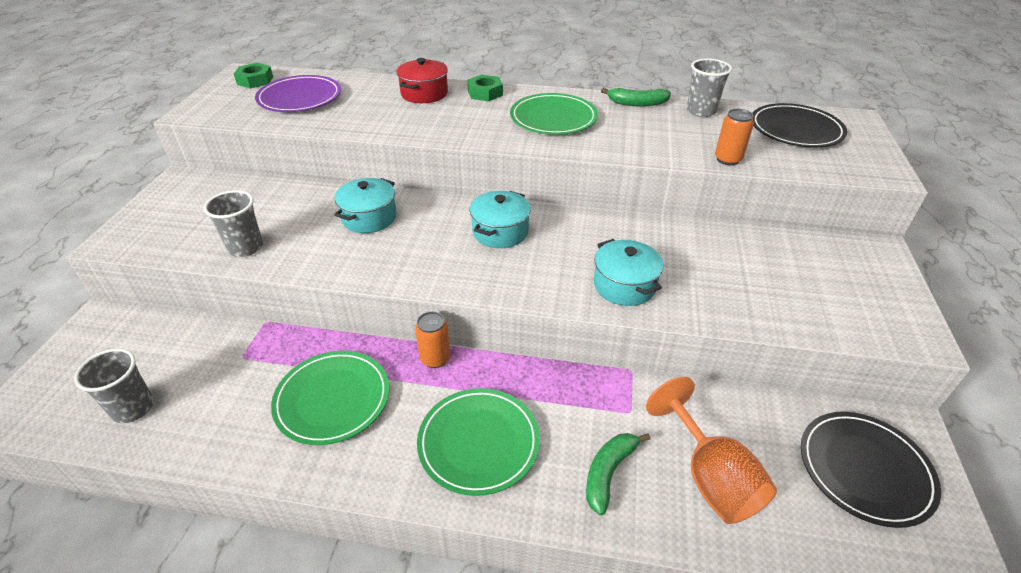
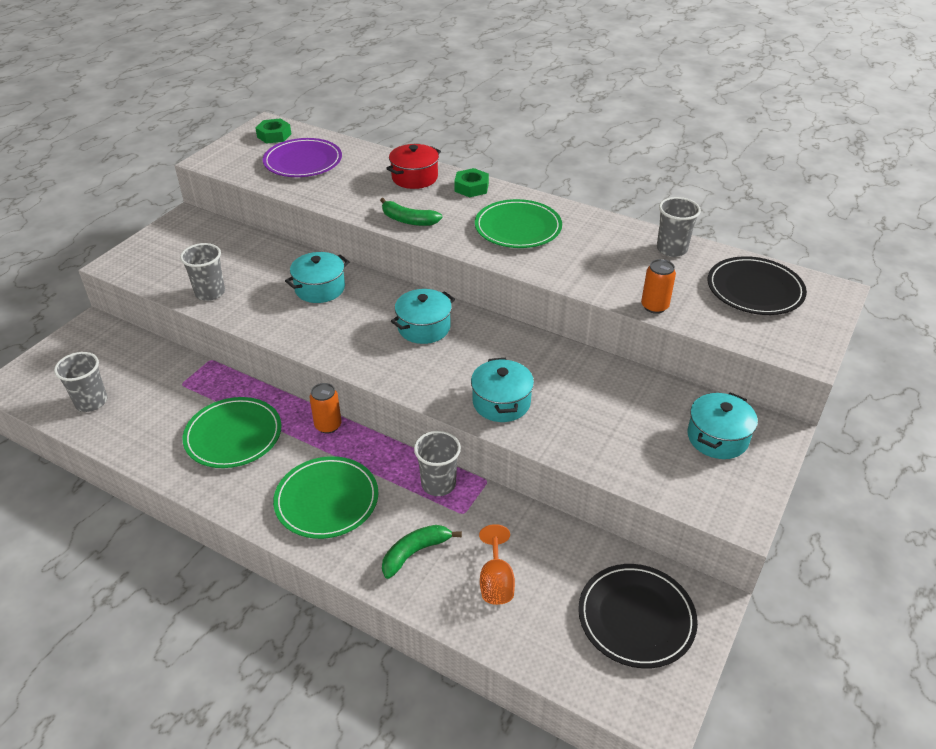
camera: 20 degrees right, 0 degrees up
(586, 388) = (438, 484): none -> grey cup
(637, 103) = (612, 228): green banana -> green banana (408, 220)
(710, 477) = (496, 581): orange goblet -> orange goblet, size x0.62
(837, 268) = (717, 437): none -> turquoise pot

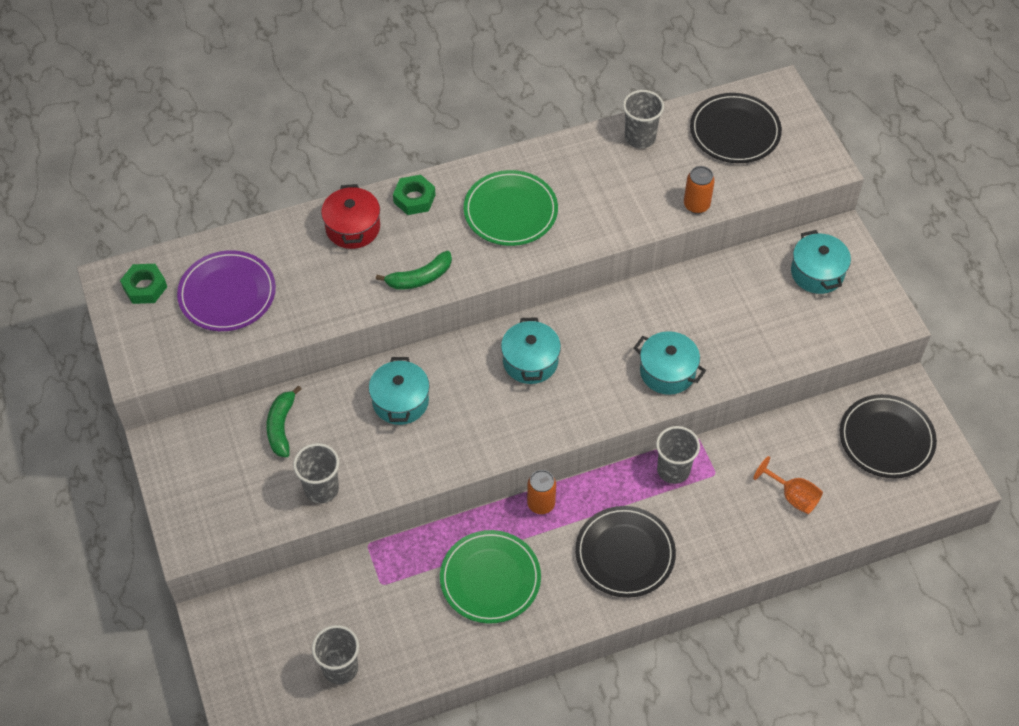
camera: 50 degrees left, 15 degrees up
(326, 500) = (625, 554): green plate -> black plate
(415, 552) = (726, 528): green banana -> green banana (281, 426)

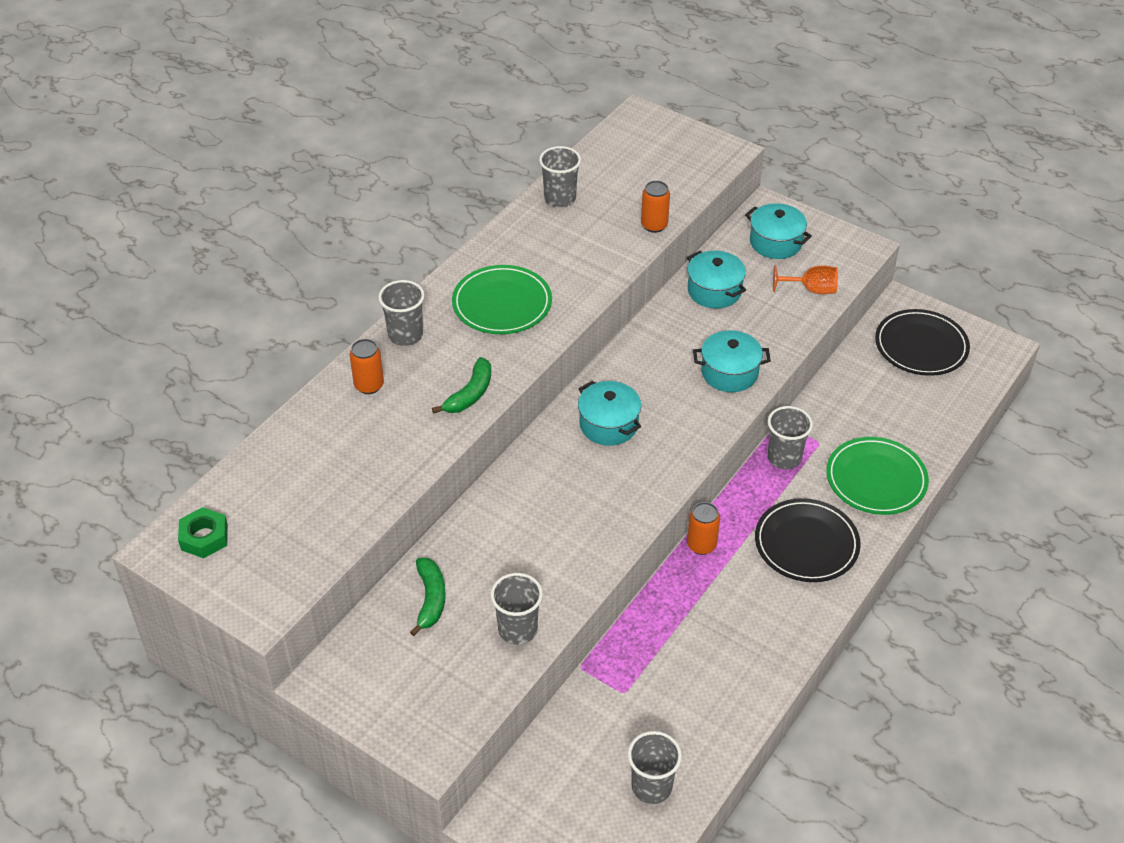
camera: 35 degrees left, 10 degrees down
(227, 294) = (296, 500): purple plate -> none
(281, 426) = (430, 599): green banana -> green banana turned 150 degrees counterclockwise
(353, 228) = (369, 385): red pot -> orange can
(400, 401) = (523, 517): turquoise pot -> turquoise pot (714, 291)
(414, 199) = (405, 335): green nut -> grey cup
(490, 578) = (714, 630): green plate -> green plate (876, 479)
(735, 131) = (633, 159): black plate -> none
(793, 496) = (893, 425): orange goblet -> orange goblet (811, 290)

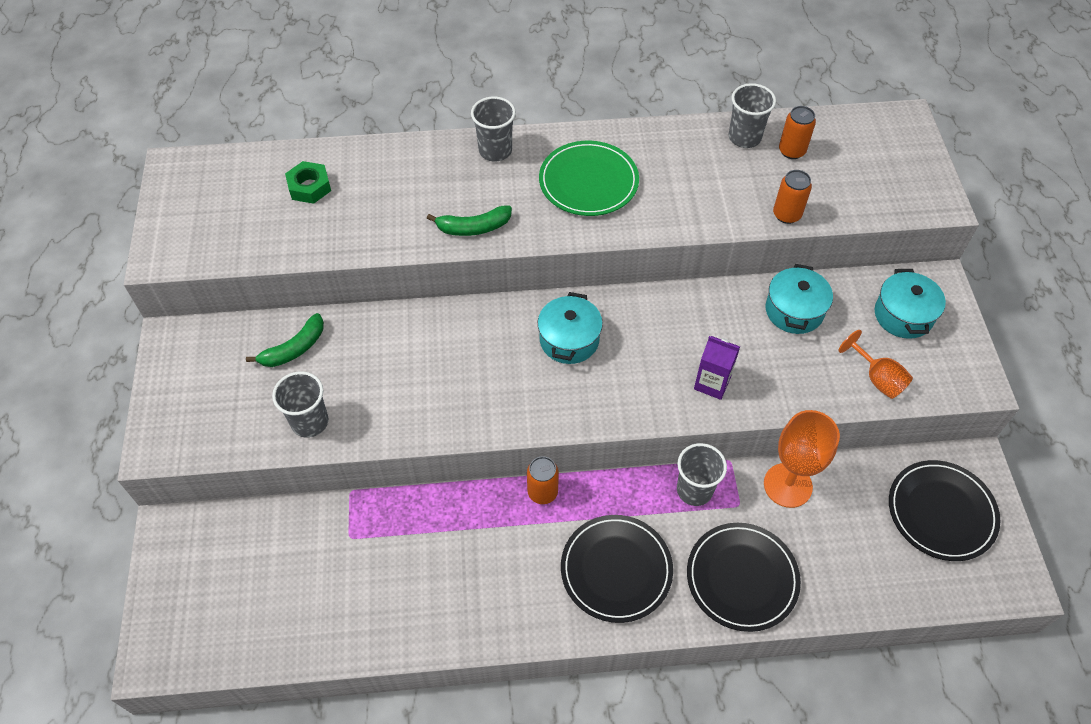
camera: 50 degrees right, 10 degrees up
(204, 537) = (201, 180): green nut -> green nut (309, 187)
(369, 385) = (424, 166): orange can -> orange can (791, 151)
(651, 787) = (274, 619): grey cup -> none
(729, 373) = (712, 383): turquoise pot -> purple carton
(828, 406) = (787, 485): none -> orange goblet
(876, 479) = (742, 578): green plate -> black plate

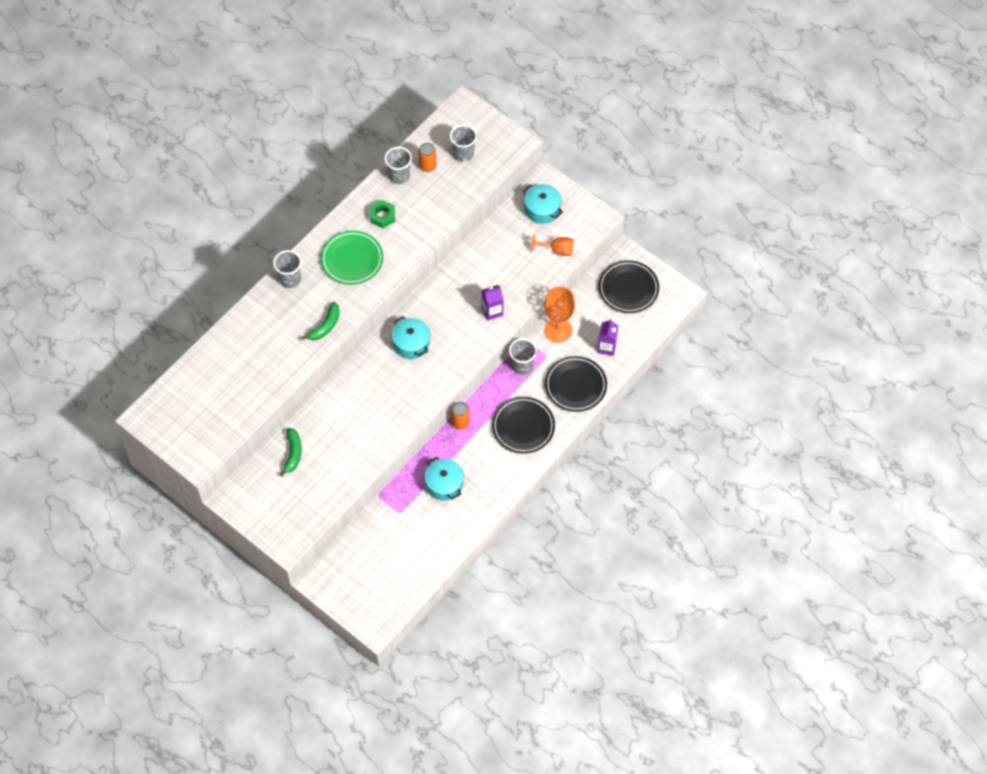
camera: 45 degrees left, 5 degrees up
(309, 187) = (223, 371): green nut -> green nut (382, 216)
(310, 422) = (340, 476): grey cup -> grey cup (463, 154)
(786, 214) = (457, 203): orange can -> none
(794, 311) = (494, 246): turquoise pot -> turquoise pot (444, 484)
(836, 564) = (606, 347): none -> purple carton

